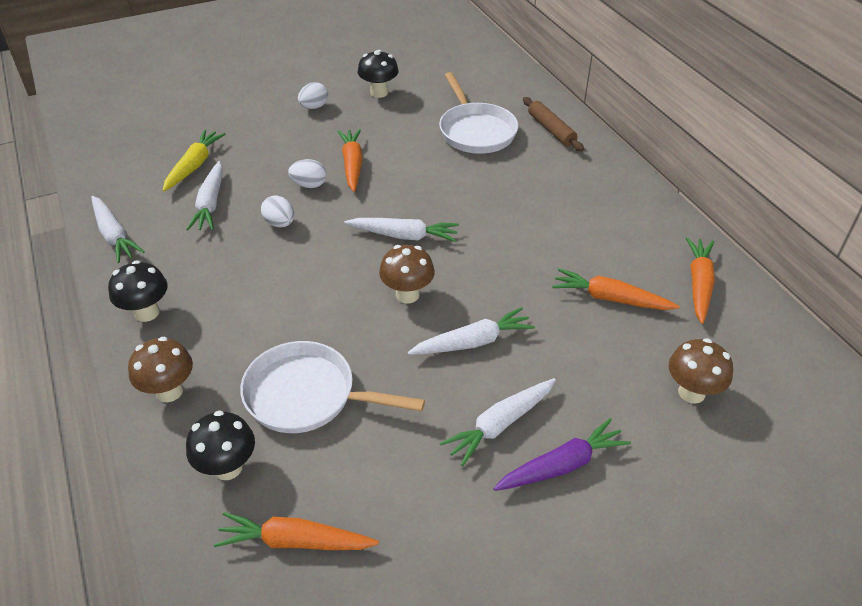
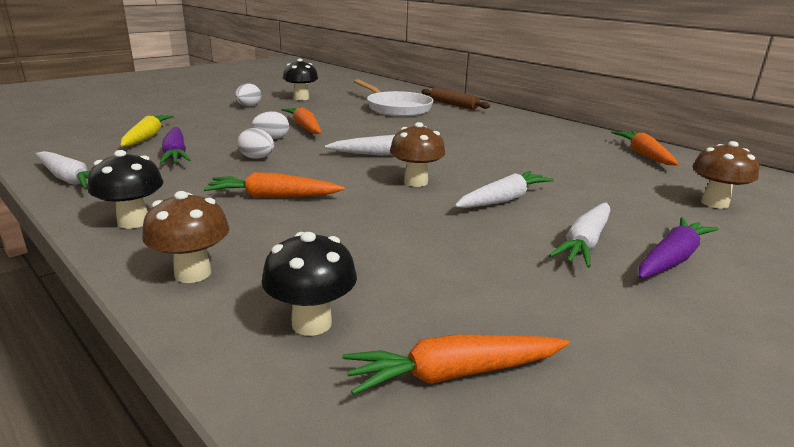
camera: 20 degrees left, 20 degrees down
(210, 204) = (176, 154): white carrot -> purple carrot
(307, 395) = (368, 252): white pan -> none
(610, 298) = (589, 167): orange carrot -> orange carrot (273, 197)

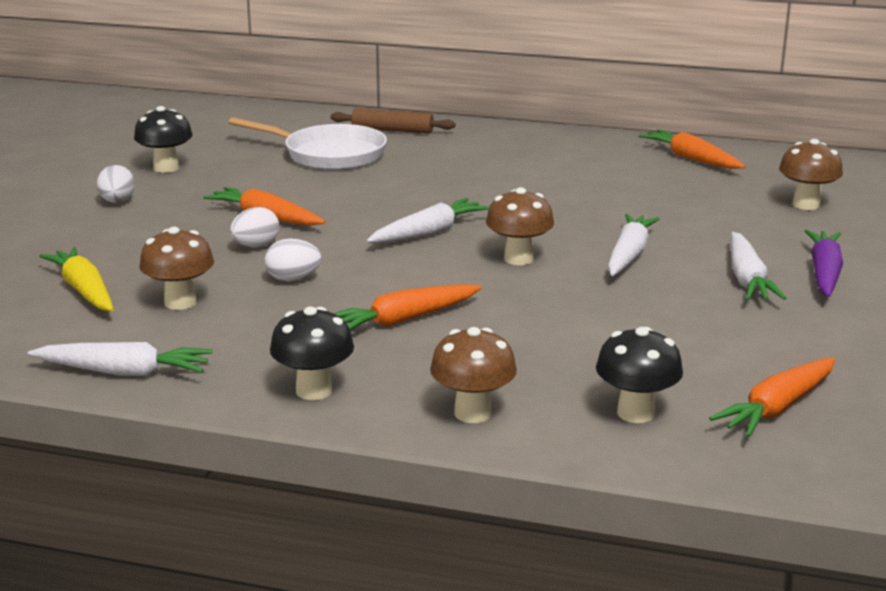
camera: 30 degrees left, 0 degrees up
(176, 154) = (180, 302): purple carrot -> brown mushroom

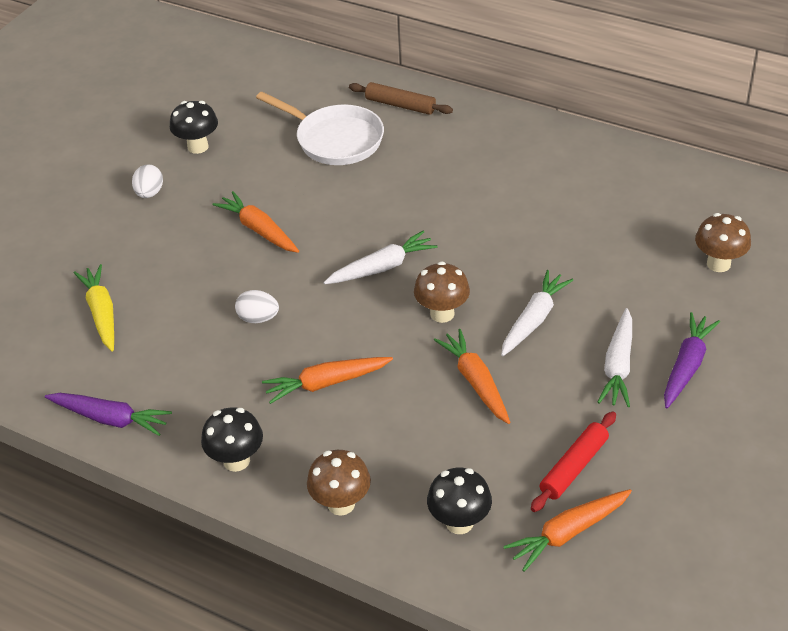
camera: 15 degrees right, 20 degrees up
(124, 372) = (110, 419): white carrot -> purple carrot
(180, 302) = (168, 338): brown mushroom -> none
(256, 246) = (241, 270): white egg -> none
(691, 159) = (647, 179): orange carrot -> orange carrot (475, 382)
(748, 356) = (573, 467): none -> red rolling pin

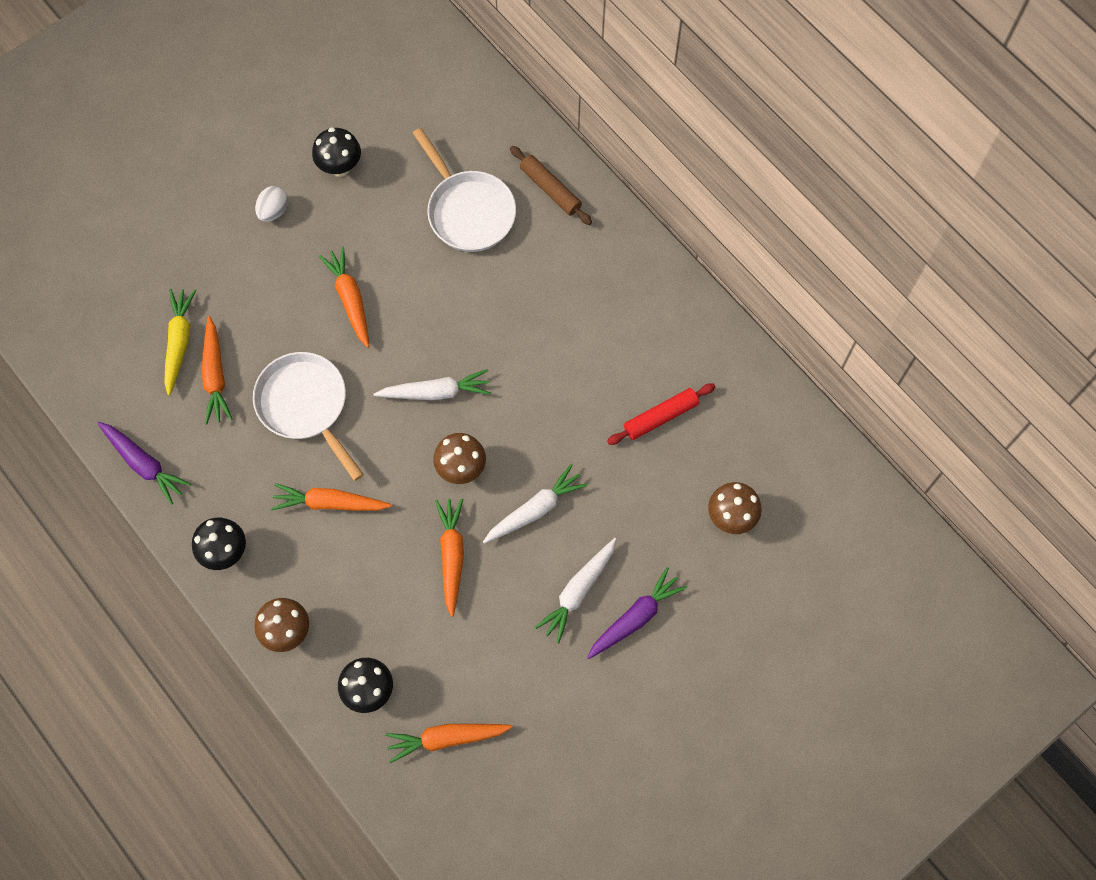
camera: 20 degrees right, 25 degrees up
(153, 326) = (215, 376): none -> orange carrot
(258, 318) = (305, 406): white egg -> white pan
(573, 467) = (485, 678): red rolling pin -> red rolling pin (660, 417)

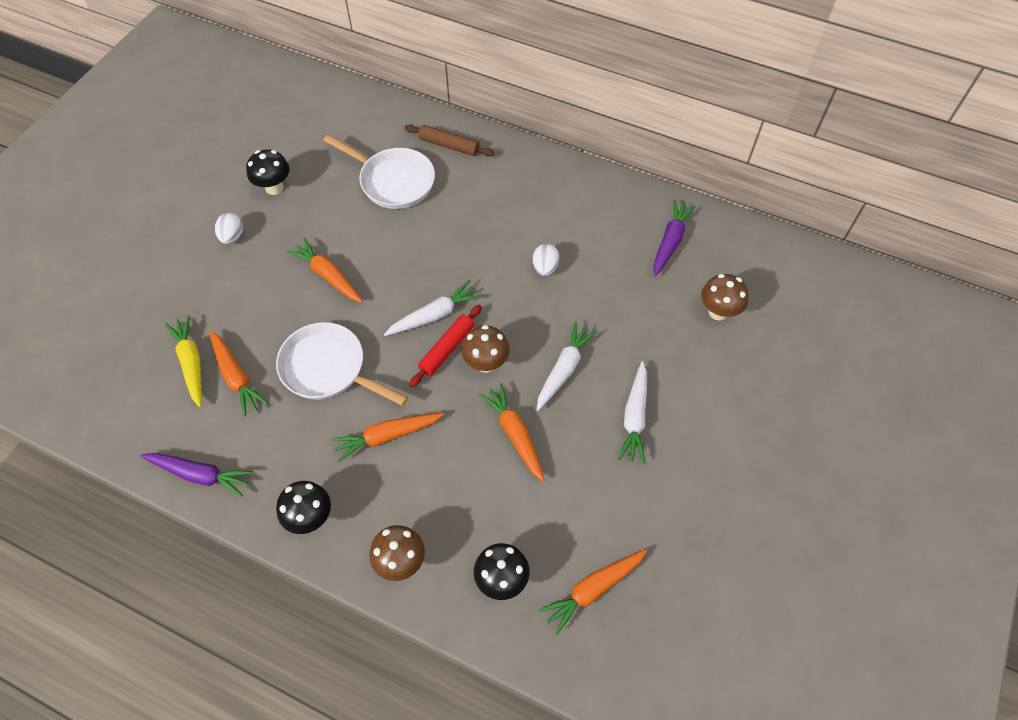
camera: 25 degrees left, 10 degrees down
(576, 386) = (545, 268): none -> white egg
(635, 617) = (692, 416): purple carrot -> purple carrot (670, 241)
(660, 417) = (622, 264): red rolling pin -> red rolling pin (447, 349)

